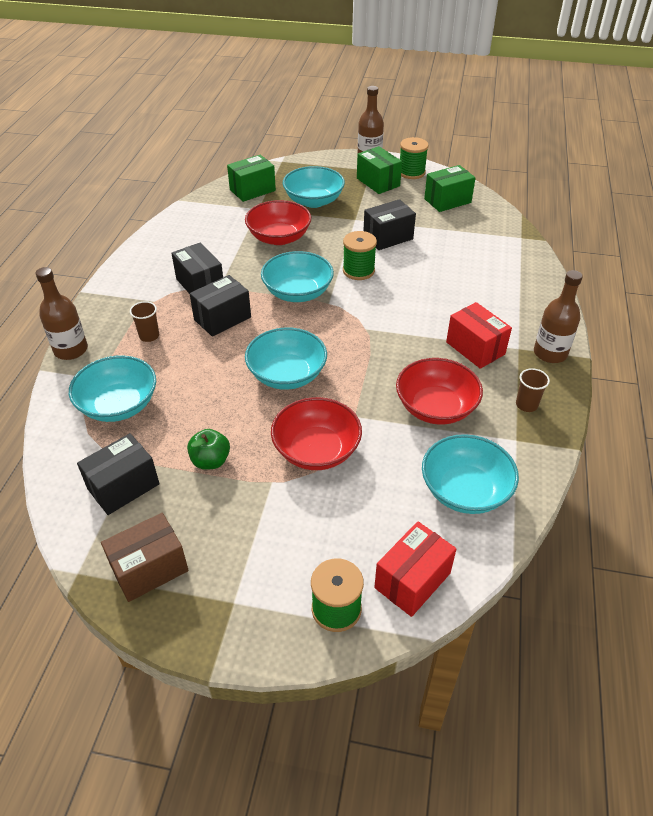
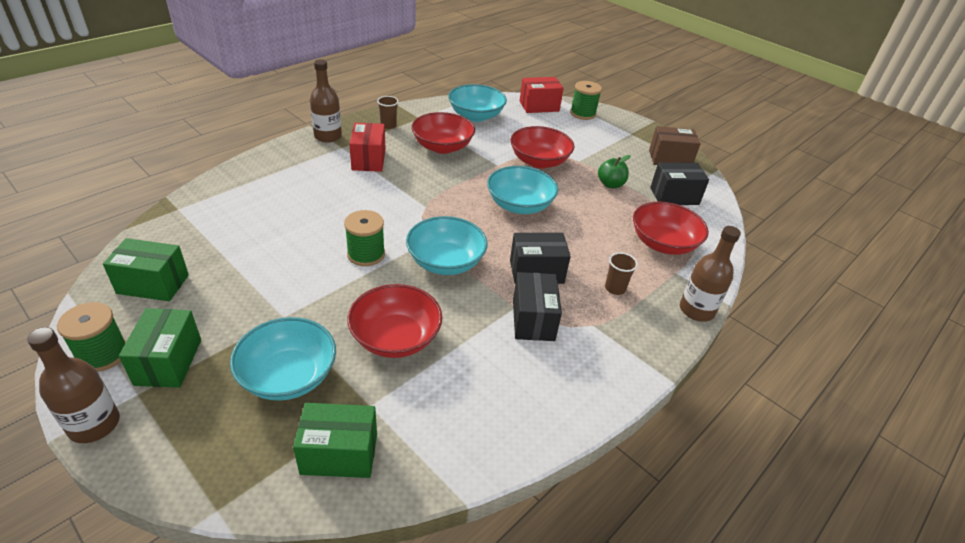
camera: 150 degrees left, 5 degrees down
(119, 405) = (663, 243): turquoise bowl -> red bowl
(388, 237) = (287, 274): black box -> none

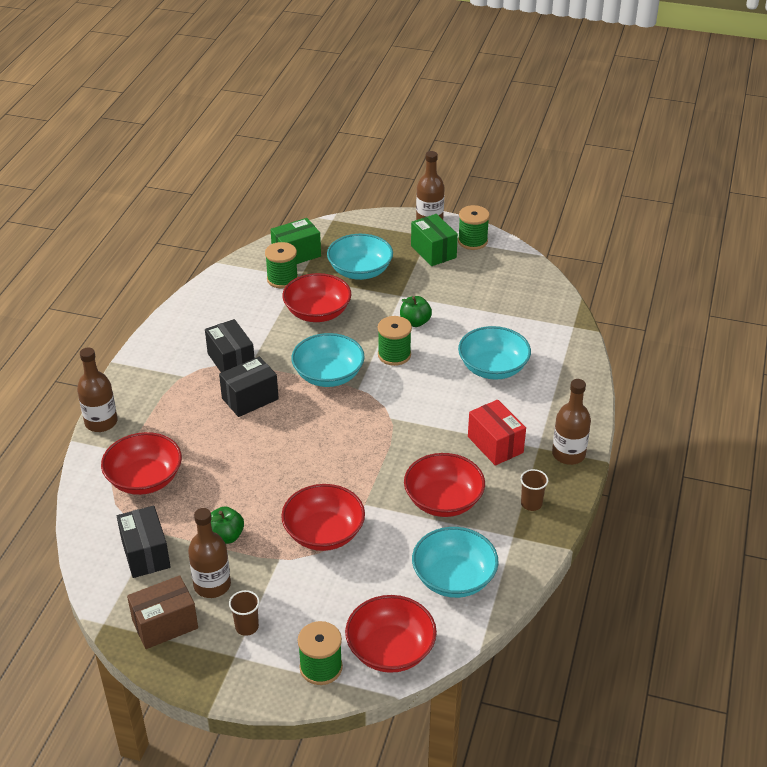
camera: 155 degrees right, 0 degrees up
(153, 284) = (504, 278): green box -> none
(308, 277) = (415, 322): none -> green apple
(395, 413) = (282, 279): none -> green spool
(519, 205) = (306, 460): turquoise bowl -> turquoise bowl (493, 368)
(539, 106) = (390, 650): red box -> red bowl
(615, 288) = (177, 412): brown cup -> brown cup (247, 627)
(631, 165) = (212, 585): none -> brown bottle
(674, 196) = (146, 554): black box -> black box turned 75 degrees counterclockwise

